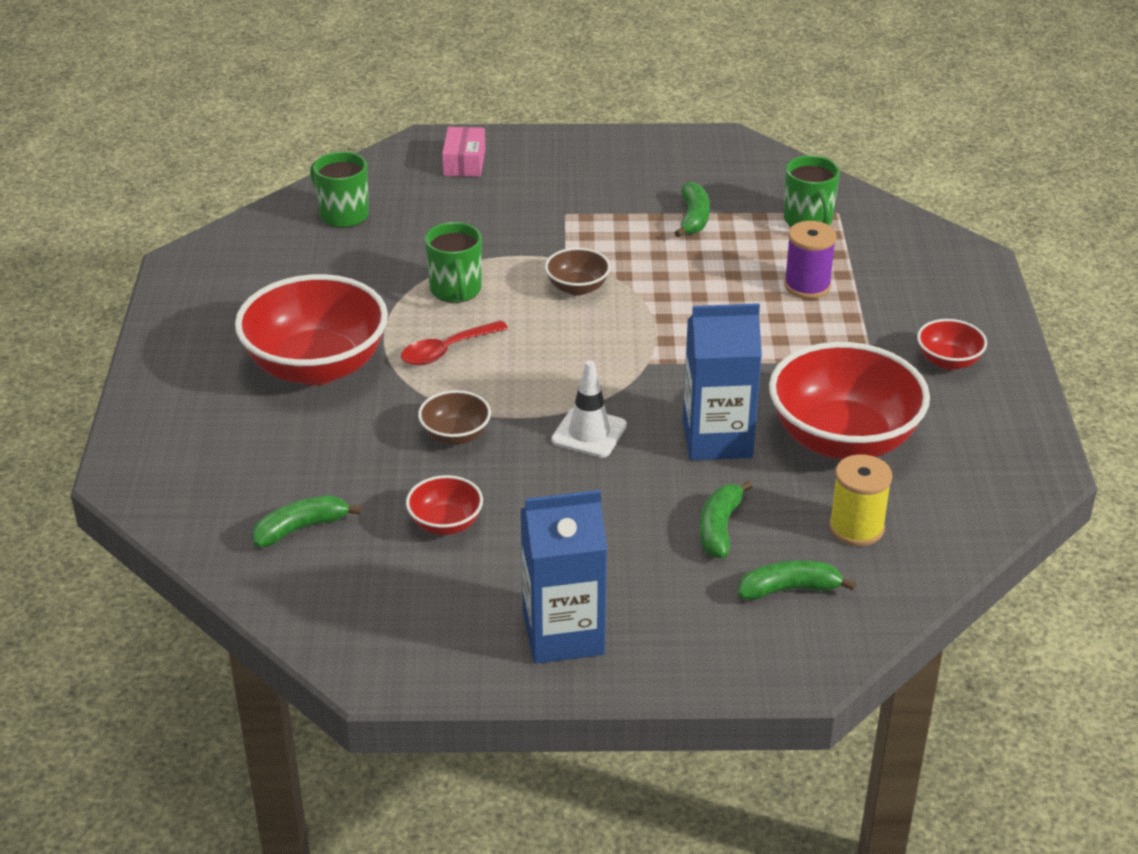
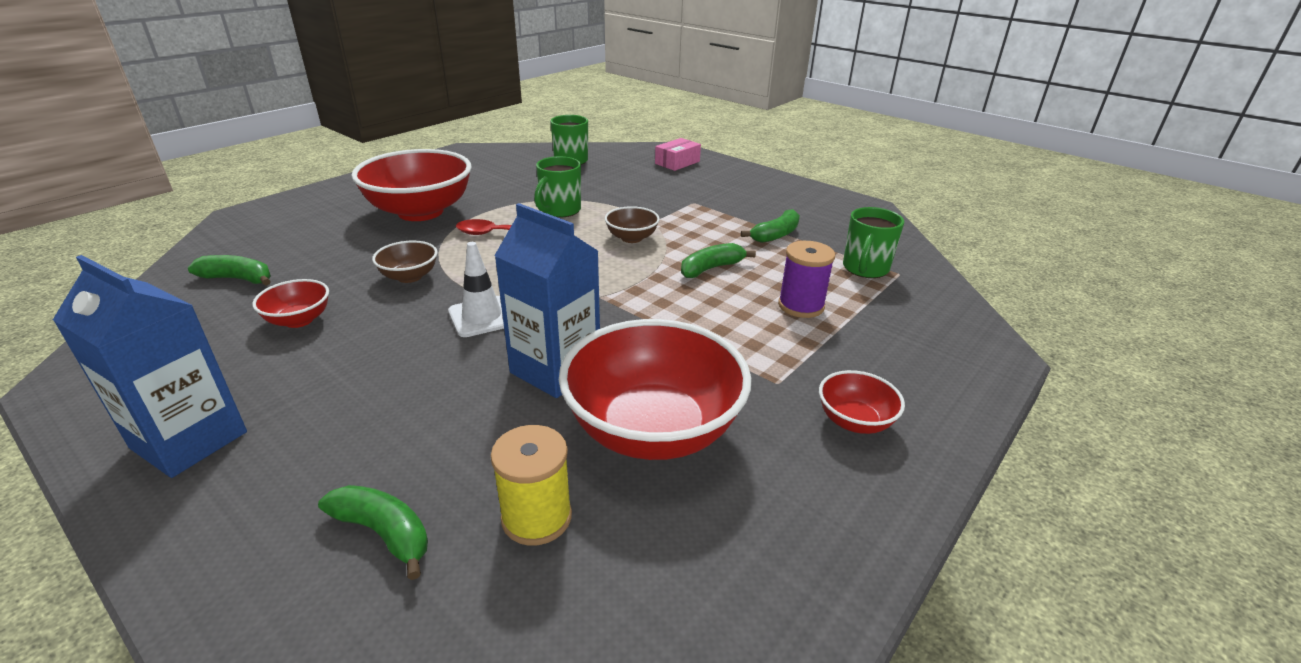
camera: 40 degrees right, 5 degrees down
(719, 528) = (435, 436): green banana -> green banana (711, 268)

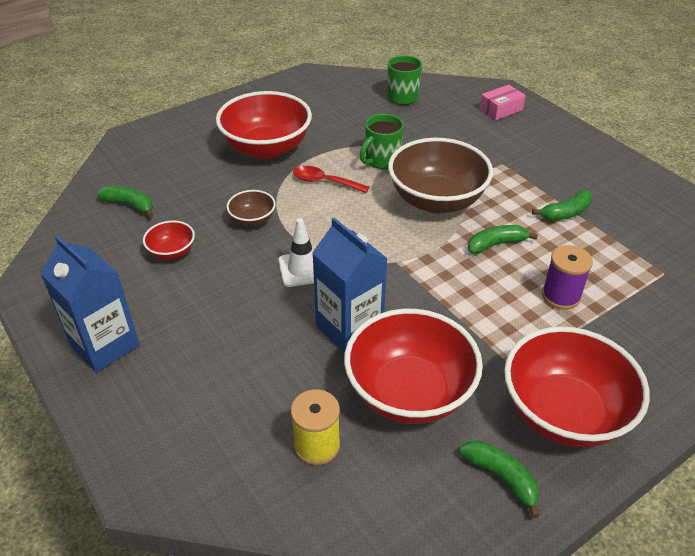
camera: 15 degrees right, 10 degrees up
(384, 533) = (221, 437): green banana -> green banana (501, 477)
(632, 238) = (436, 200): brown bowl -> brown bowl, size x2.16
(854, 421) = (564, 413): red bowl -> red bowl, size x2.16
(865, 269) = (634, 264): green mug -> none

